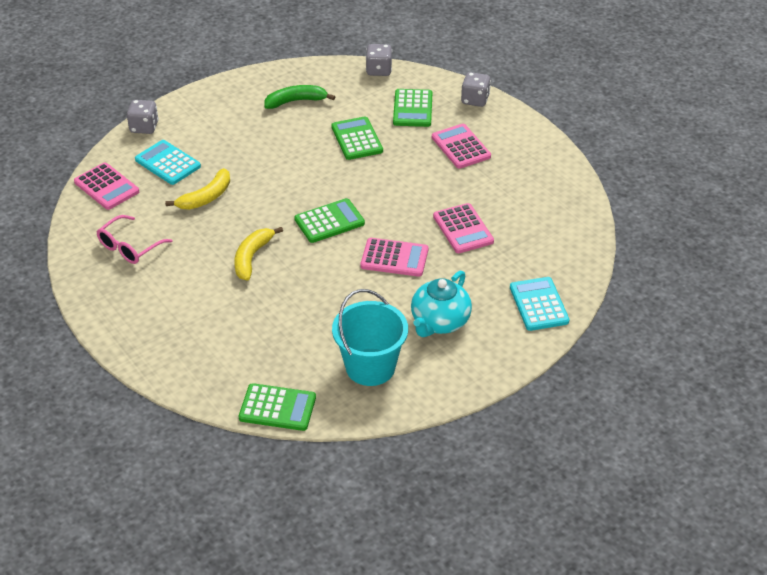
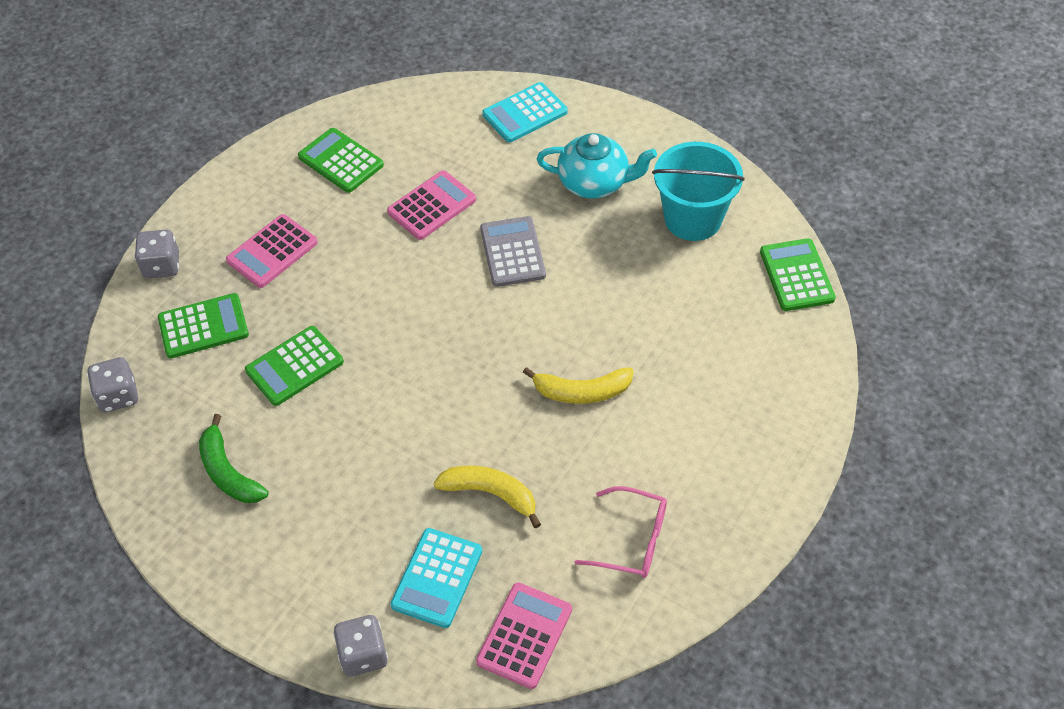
camera: 110 degrees left, 10 degrees up
(329, 221) = (476, 337): green calculator -> green calculator (340, 161)
(394, 258) = (512, 252): pink calculator -> grey calculator

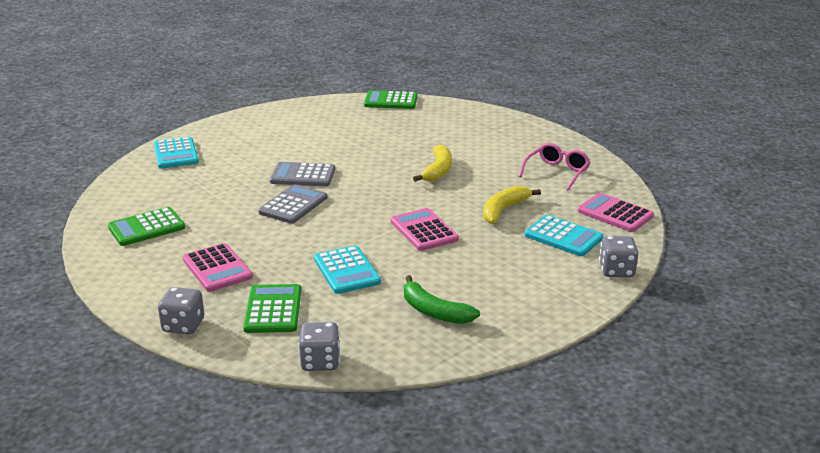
camera: 75 degrees left, 25 degrees down
(228, 472) = (434, 311): green banana -> green banana turned 60 degrees clockwise
(295, 366) = (347, 271): green calculator -> turquoise calculator
(431, 206) = (232, 197): pink calculator -> pink calculator (424, 230)
(432, 268) = (293, 205): none -> grey calculator
(595, 183) = (265, 141): turquoise teapot -> none
(693, 219) = (323, 119): turquoise bucket -> none

